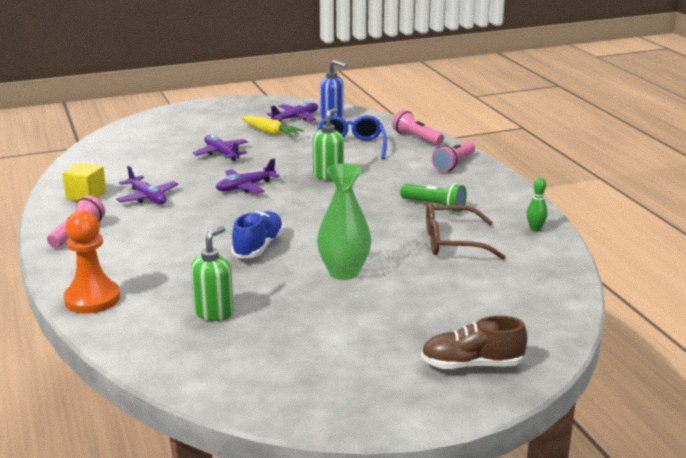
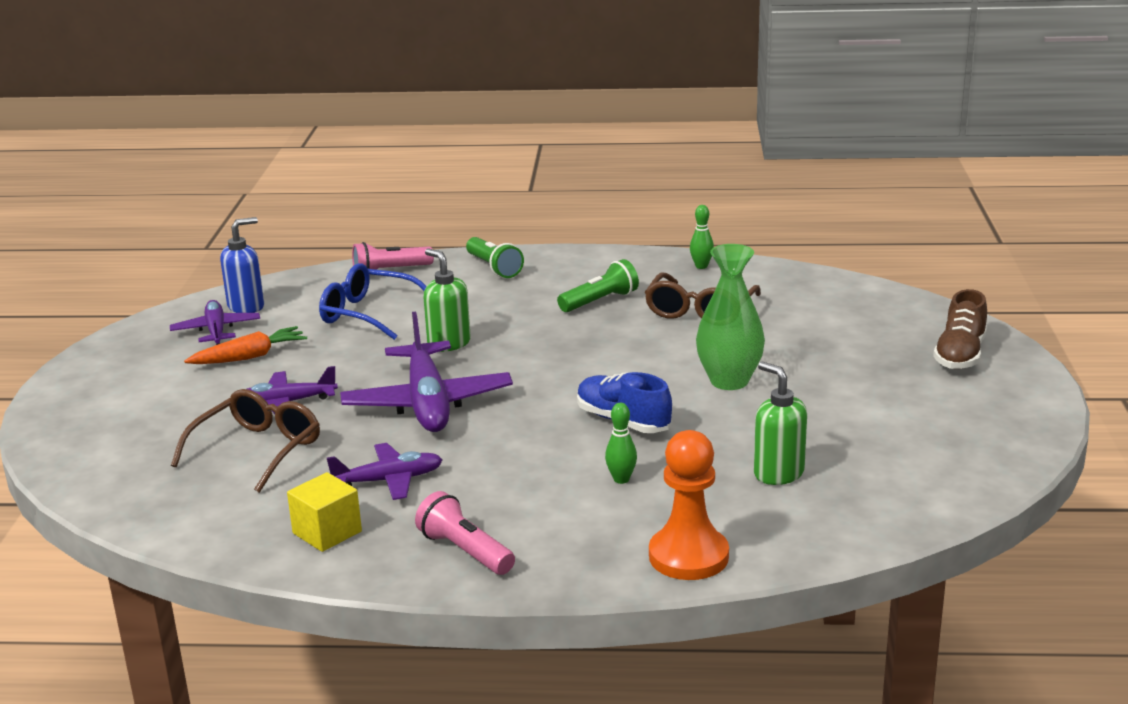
camera: 65 degrees left, 0 degrees up
(165, 160) = (258, 450): none -> brown glasses
(180, 260) = (621, 479): none -> green bowling pin
(245, 187) = (428, 403): purple plane -> purple plane, size x1.73
(270, 132) = (249, 357): yellow carrot -> orange carrot
(454, 164) = (494, 268): pink flashlight -> green flashlight

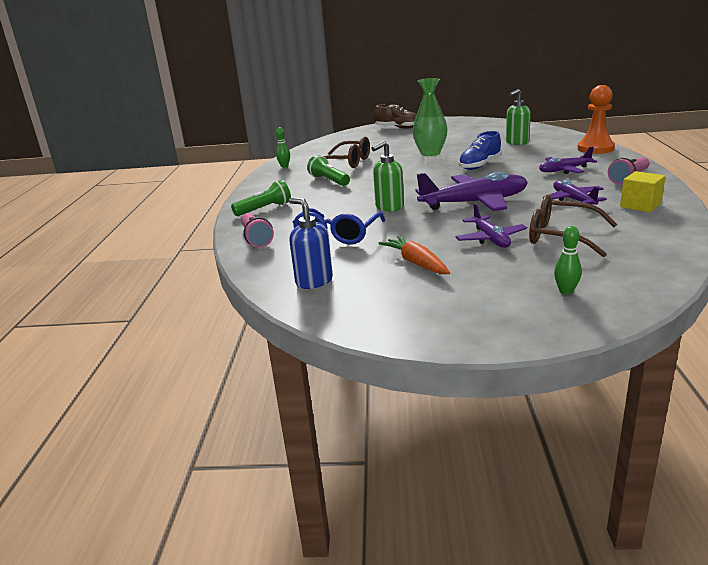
camera: 90 degrees left, 0 degrees up
(216, 331) = (365, 285): purple plane -> purple plane (564, 170)
(621, 479) = (538, 161): green bowling pin -> green bowling pin (566, 291)

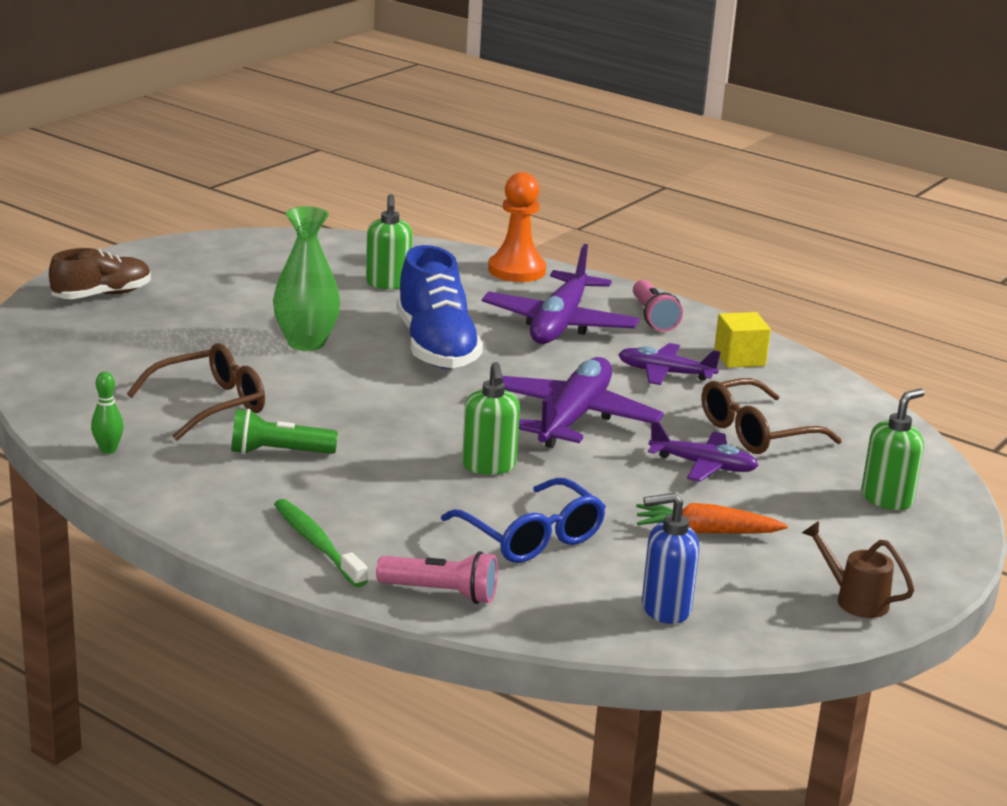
camera: 60 degrees left, 0 degrees up
(264, 209) = (317, 543): green flashlight -> green toothbrush
(411, 323) = (854, 599): none -> brown watering can
(479, 165) = (436, 347): blue shoe -> blue shoe, size x1.55
(564, 170) = (559, 324): purple plane -> purple plane, size x1.73
(566, 291) = (887, 499): green bowling pin -> green soap dispenser

